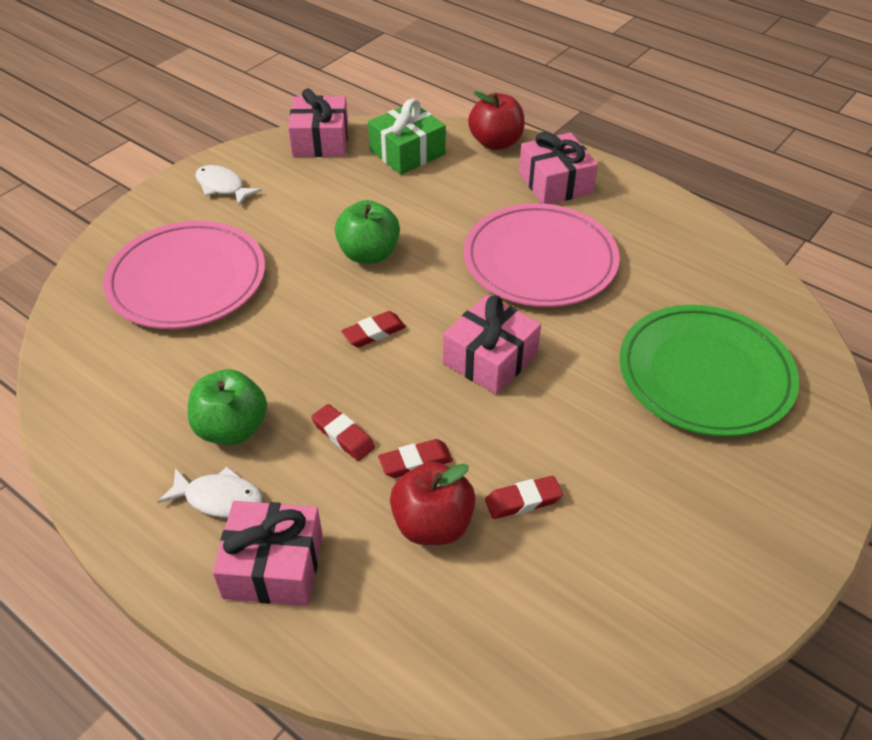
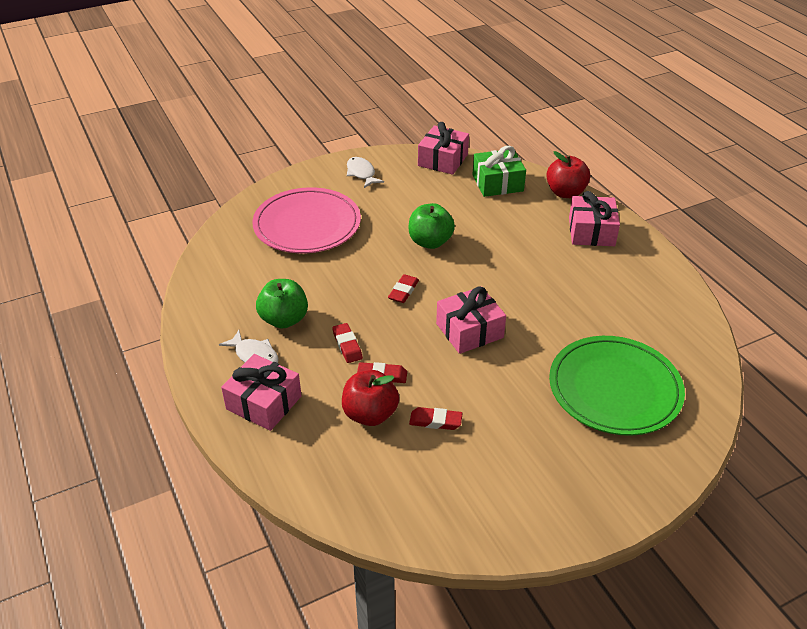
camera: 25 degrees right, 5 degrees down
(374, 332) = (403, 291): red eraser -> red eraser turned 60 degrees counterclockwise
(540, 260) = (545, 280): pink plate -> none

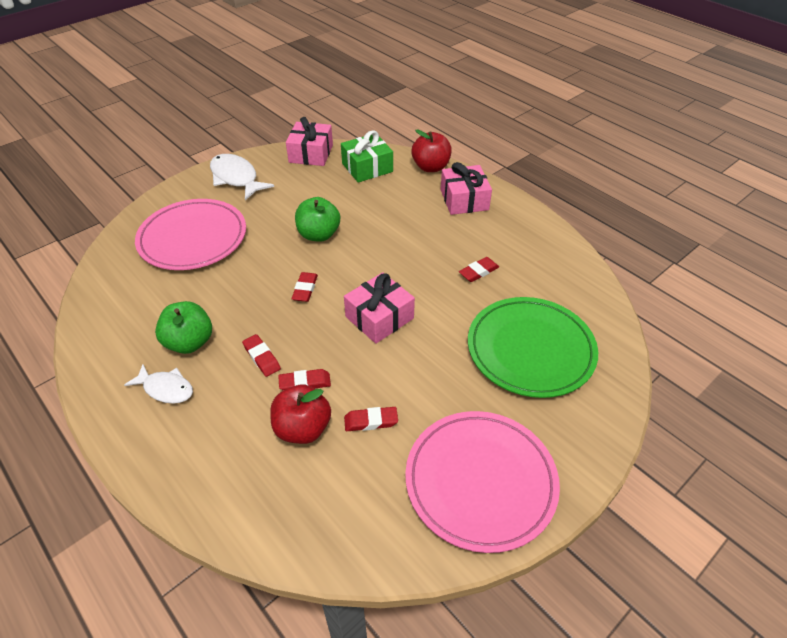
camera: 15 degrees left, 5 degrees up
(264, 403) = (186, 440): pink gift -> none
(361, 173) = (236, 178): white fish -> white fish, size x1.57
(525, 494) = (480, 481): none -> pink plate
(584, 305) = (478, 272): none -> red eraser

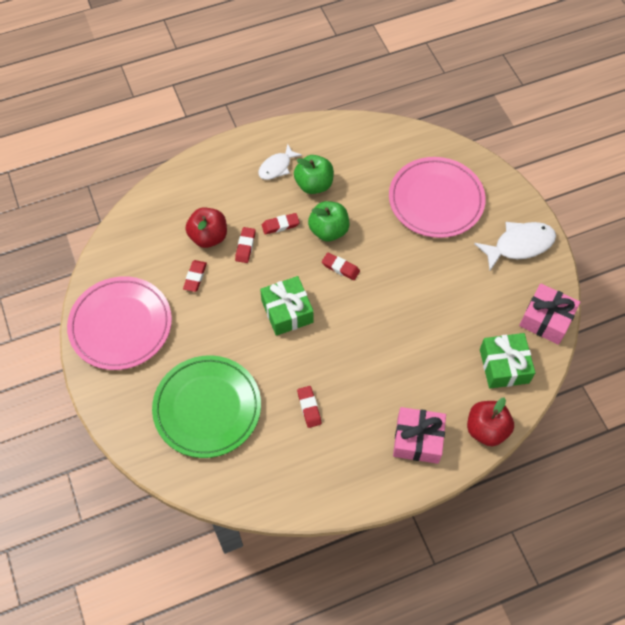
camera: 110 degrees right, 15 degrees up
(319, 235) = (407, 294): green apple -> green apple (328, 230)
(379, 317) = (287, 311): pink gift -> green gift

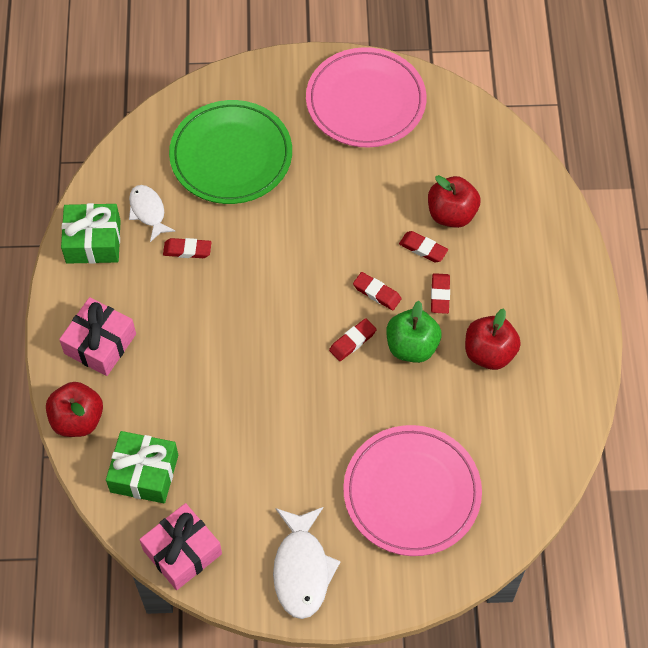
camera: 110 degrees right, 0 degrees up
(195, 277) = (400, 186): red eraser -> red eraser (377, 293)
(277, 167) = (532, 318): white fish -> white fish (148, 212)
(287, 311) = (316, 265): green gift -> green gift (93, 241)
(314, 184) = (489, 353): green apple -> red apple

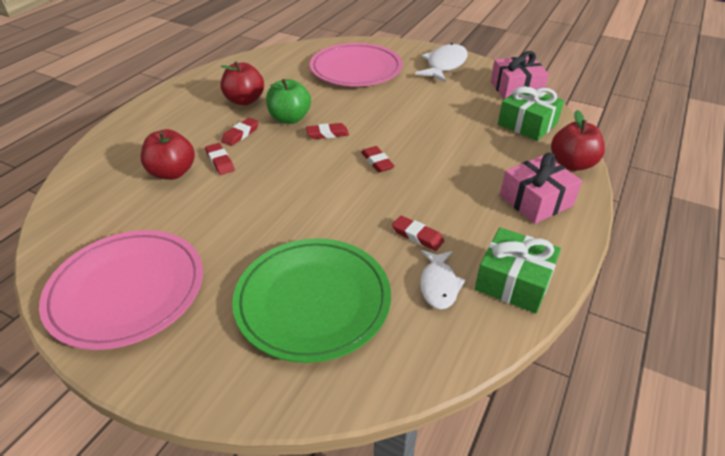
camera: 150 degrees left, 20 degrees down
(377, 293) = (283, 151): red eraser -> red eraser (377, 162)

